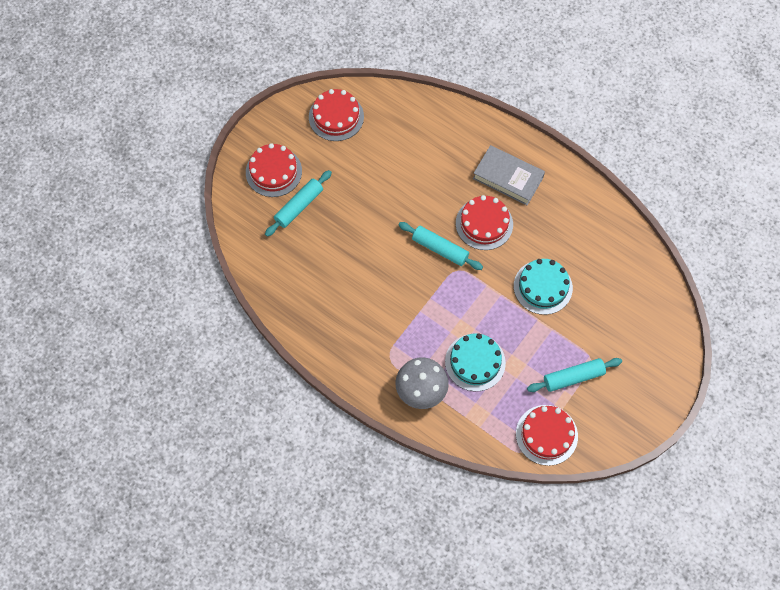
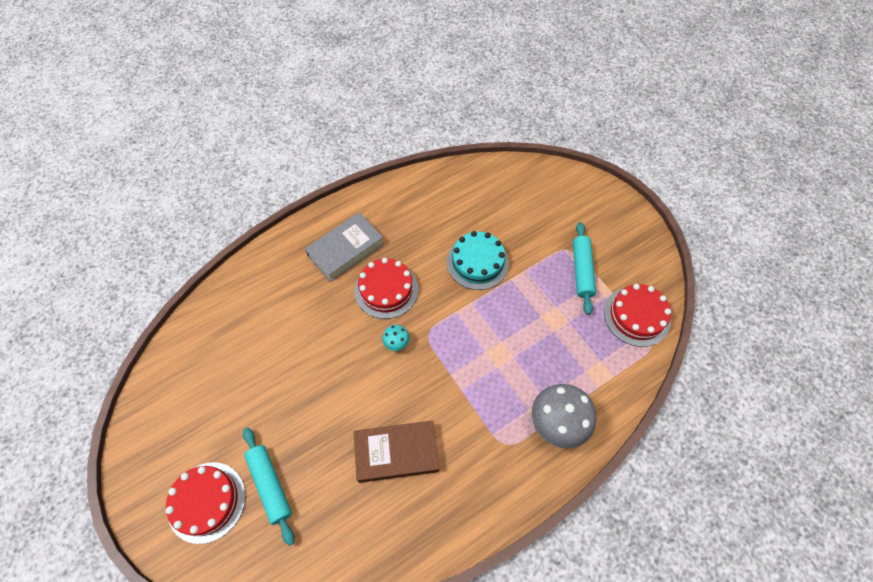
camera: 70 degrees left, 5 degrees down
(336, 117) = (177, 397): red cake -> none
(353, 281) = (396, 453): none -> brown book
(440, 249) = (396, 343): turquoise rolling pin -> turquoise mushroom
(475, 362) = (539, 355): turquoise cake -> none

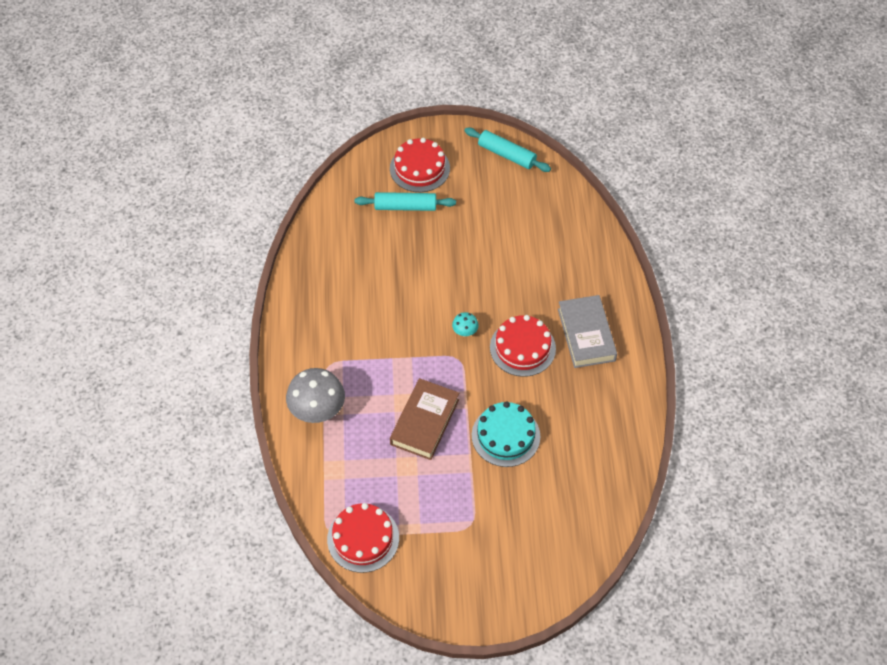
camera: 120 degrees right, 5 degrees down
(396, 453) = (374, 291): brown book -> brown book (424, 422)
(582, 270) = (439, 522): turquoise rolling pin -> turquoise rolling pin (506, 155)

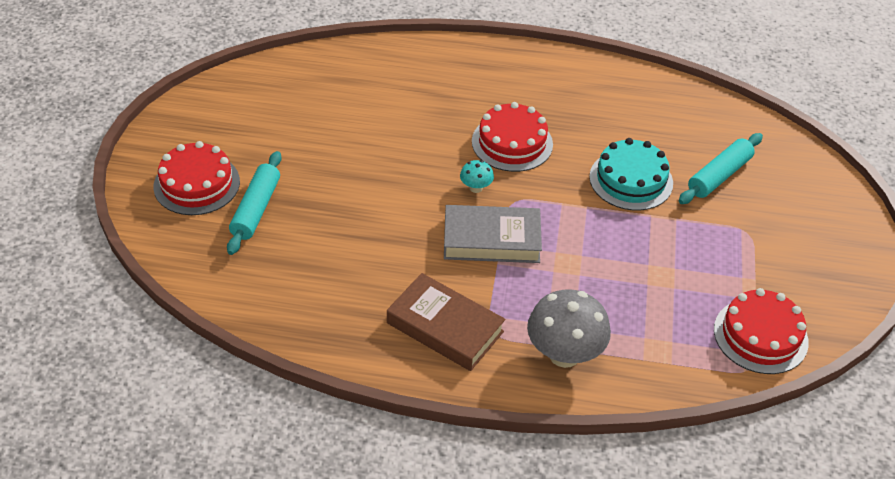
camera: 80 degrees left, 10 degrees down
(424, 422) = (600, 248): brown book -> brown book (445, 327)
(506, 155) = (215, 101): turquoise rolling pin -> turquoise rolling pin (719, 176)
(586, 335) = (507, 89): grey book -> grey book (491, 240)

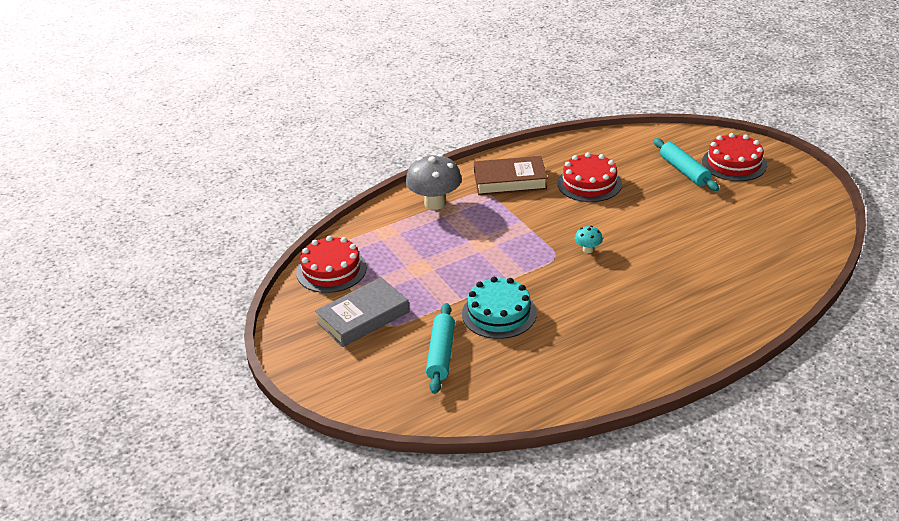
camera: 145 degrees right, 10 degrees down
(491, 240) = (540, 229): grey book -> grey book (363, 317)
(512, 143) = (605, 289): red cake -> red cake (589, 183)

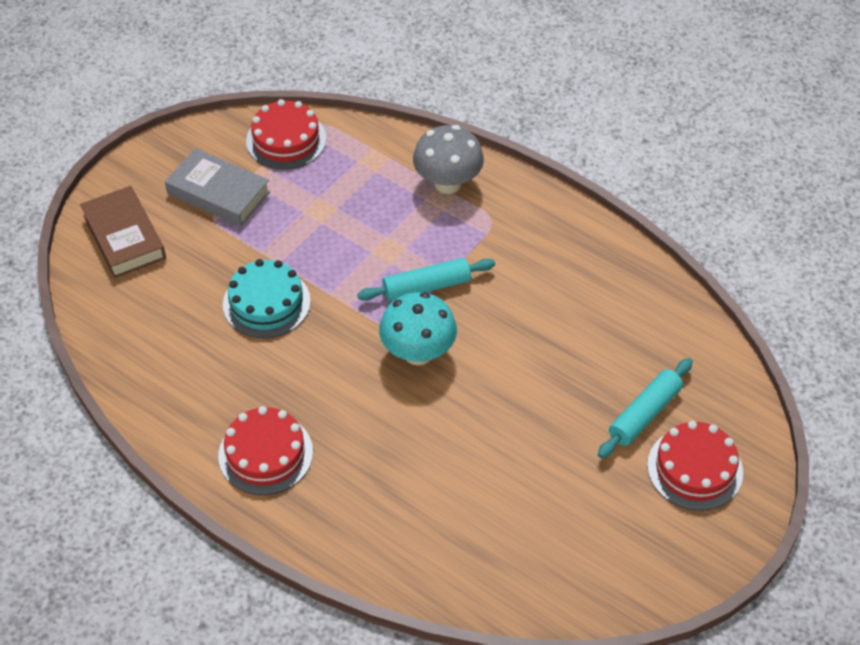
camera: 65 degrees right, 15 degrees up
(441, 354) = (182, 274): turquoise rolling pin -> turquoise rolling pin (426, 286)
(510, 181) = (529, 238): brown book -> brown book (124, 237)
(588, 250) = (418, 353): turquoise mushroom -> turquoise mushroom, size x2.14
(589, 183) = (562, 318): red cake -> red cake (265, 454)

